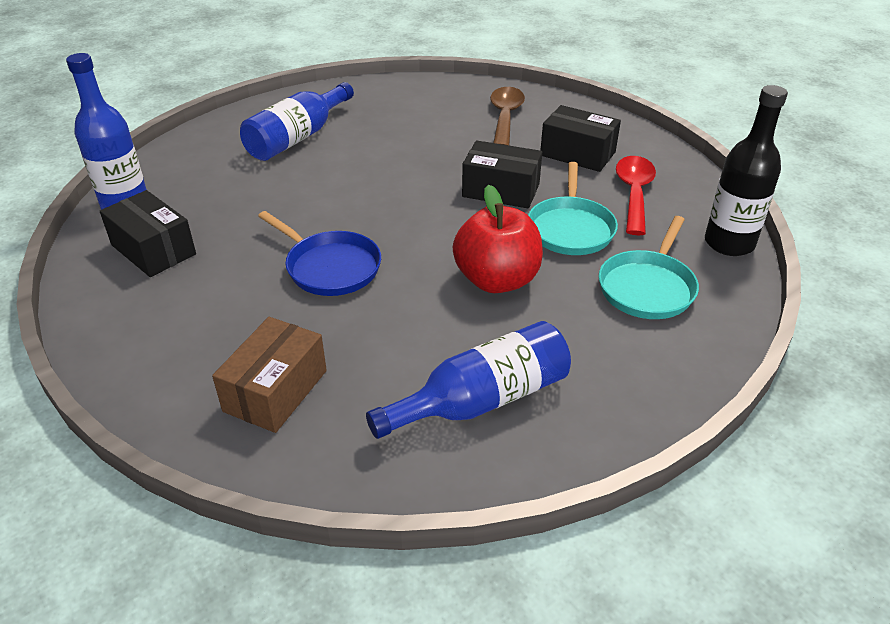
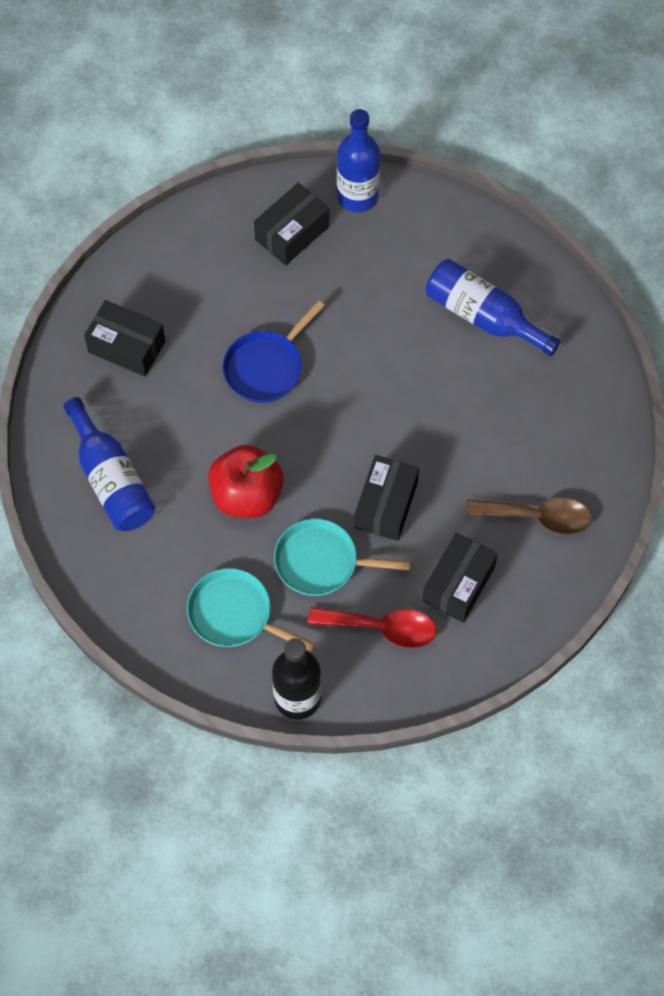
camera: 90 degrees right, 25 degrees up
(275, 391) = (126, 347): brown box -> black box

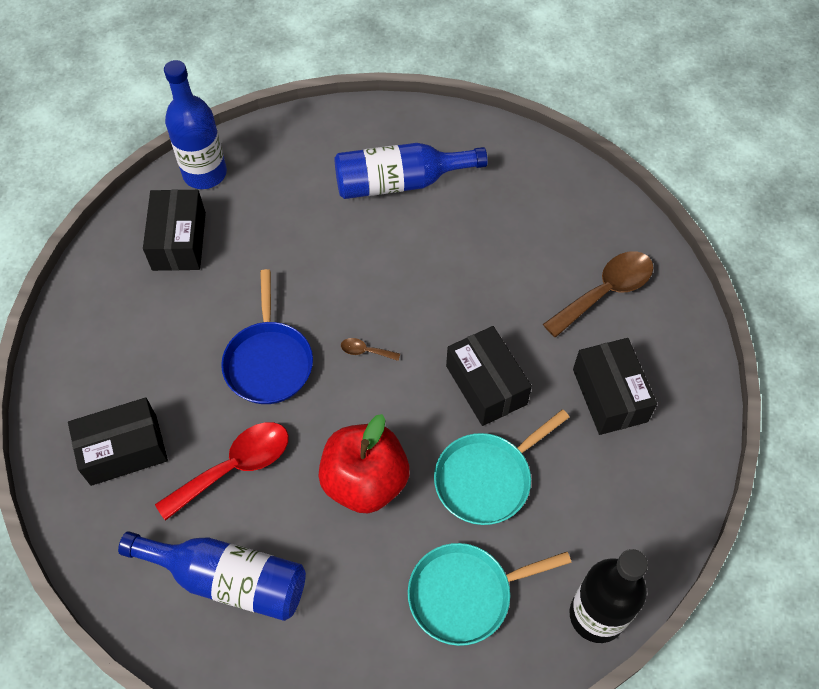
camera: 45 degrees left, 5 degrees down
(333, 414) = (365, 351): none -> brown spoon
(382, 628) = (594, 487): red spoon -> red spoon (235, 467)

